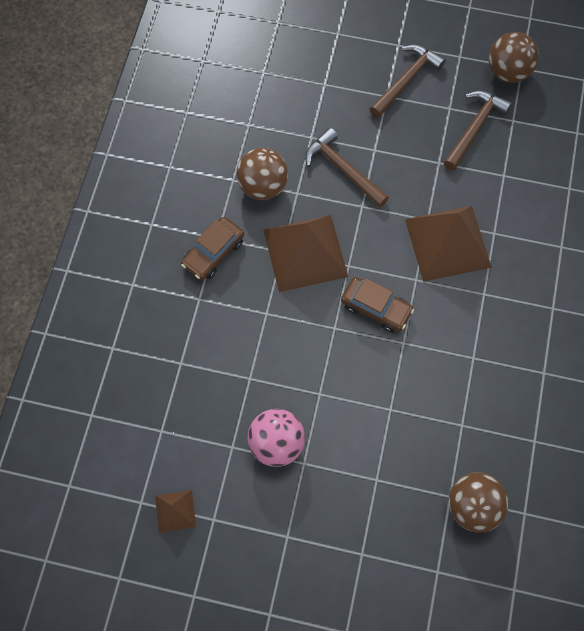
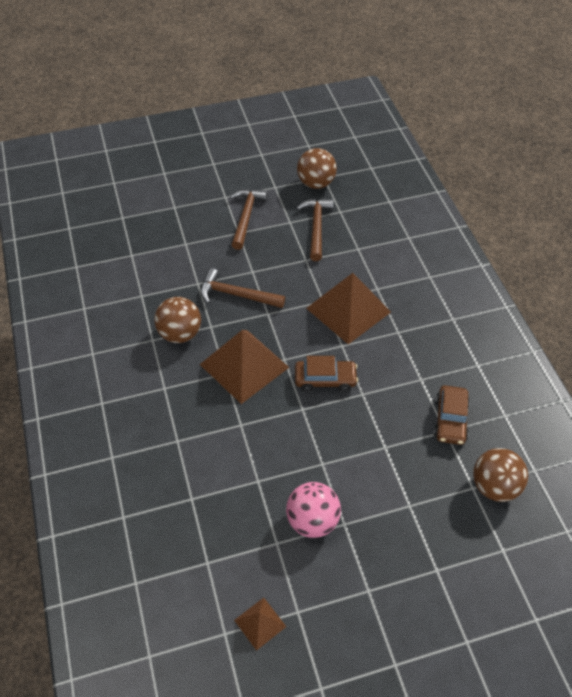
camera: 30 degrees left, 15 degrees down
(213, 253) = (169, 400): brown car -> brown car (450, 420)

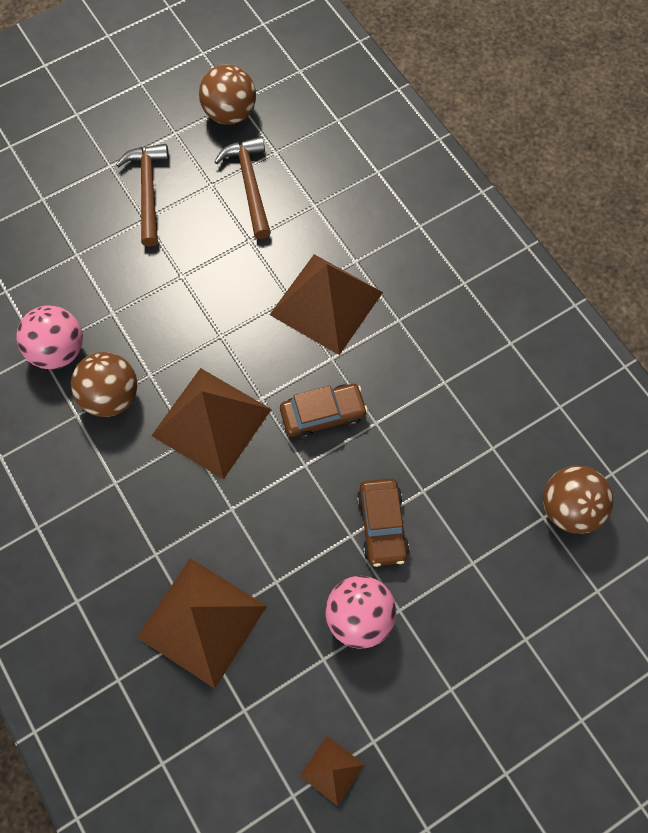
camera: 15 degrees left, 15 degrees up
(154, 298) = (58, 351): none -> pink ball
(195, 493) = (201, 621): none -> brown pyramid
(236, 295) = (170, 317): brown hammer -> none
(450, 420) = (495, 431): brown car -> brown car (382, 525)

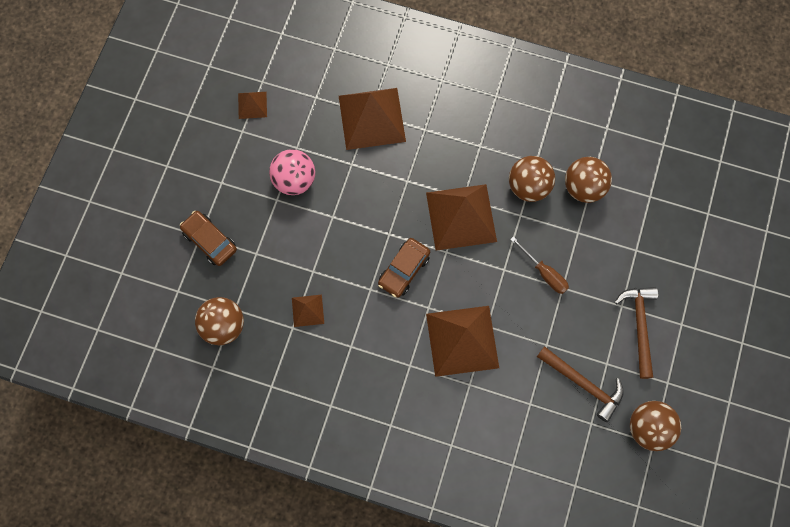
camera: 140 degrees right, 5 degrees up
(58, 351) = (583, 188): pink ball -> brown ball
(148, 191) = (639, 326): brown hammer -> brown hammer turned 135 degrees counterclockwise
(185, 302) = (544, 273): none -> brown screwdriver
(382, 525) = (320, 235): brown car -> brown car (210, 241)
(462, 453) = (307, 310): none -> brown pyramid

